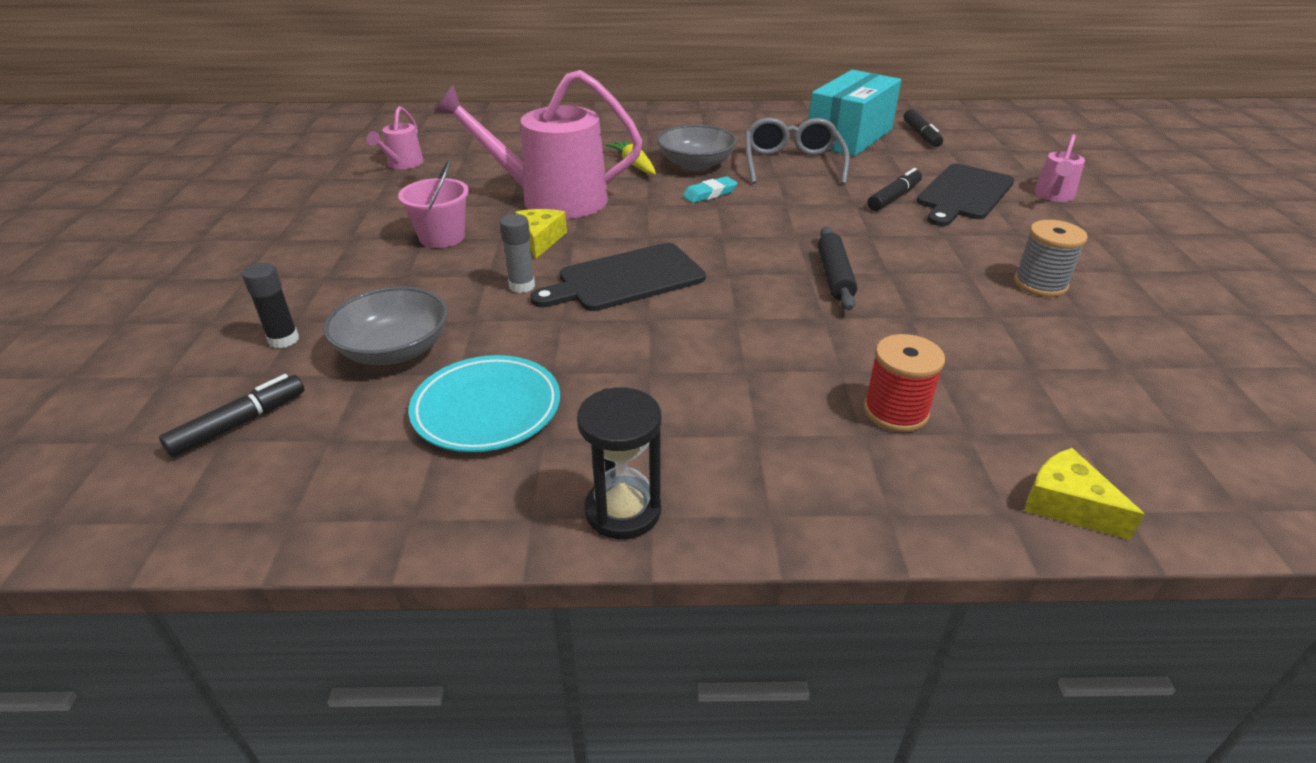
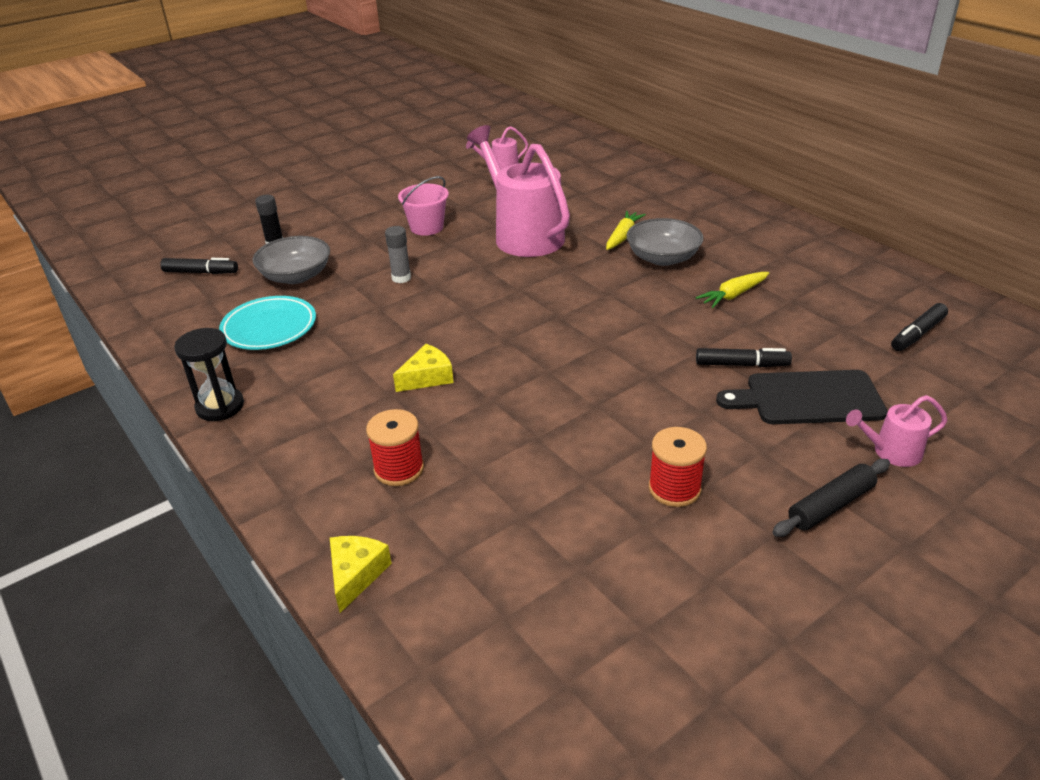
camera: 55 degrees right, 0 degrees up
(540, 240) = (464, 257): yellow cheese -> yellow cheese (427, 377)
(625, 279) = (451, 306): black cutting board -> none
(709, 194) = (619, 284): turquoise eraser -> none
(792, 164) = (733, 295): grey glasses -> yellow carrot
(835, 276) = (557, 383): black rolling pin -> black rolling pin (831, 505)
(849, 137) = (842, 300): turquoise box -> none
(1040, 284) = (674, 489): grey spool -> red spool

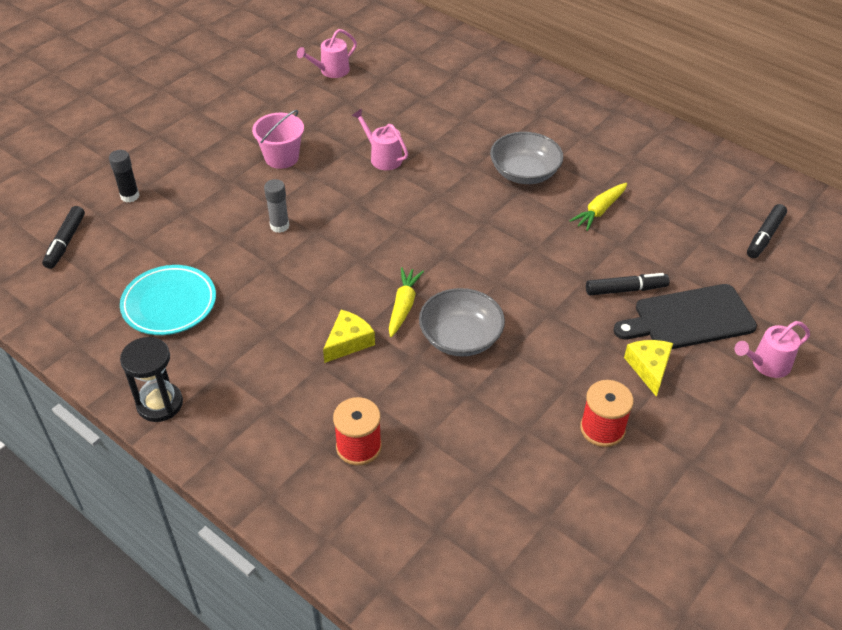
camera: 15 degrees left, 10 degrees up
(201, 272) = (65, 242): black marker -> black marker turned 105 degrees clockwise
(296, 276) = (170, 236): grey bowl -> grey bowl (460, 337)
(356, 574) = (360, 559): yellow cheese -> yellow cheese (649, 368)
(523, 235) = (382, 157): pink watering can -> pink watering can, size x0.46
(623, 236) = (480, 150): yellow carrot -> yellow carrot (403, 306)
(831, 505) = (730, 425): black rolling pin -> none

